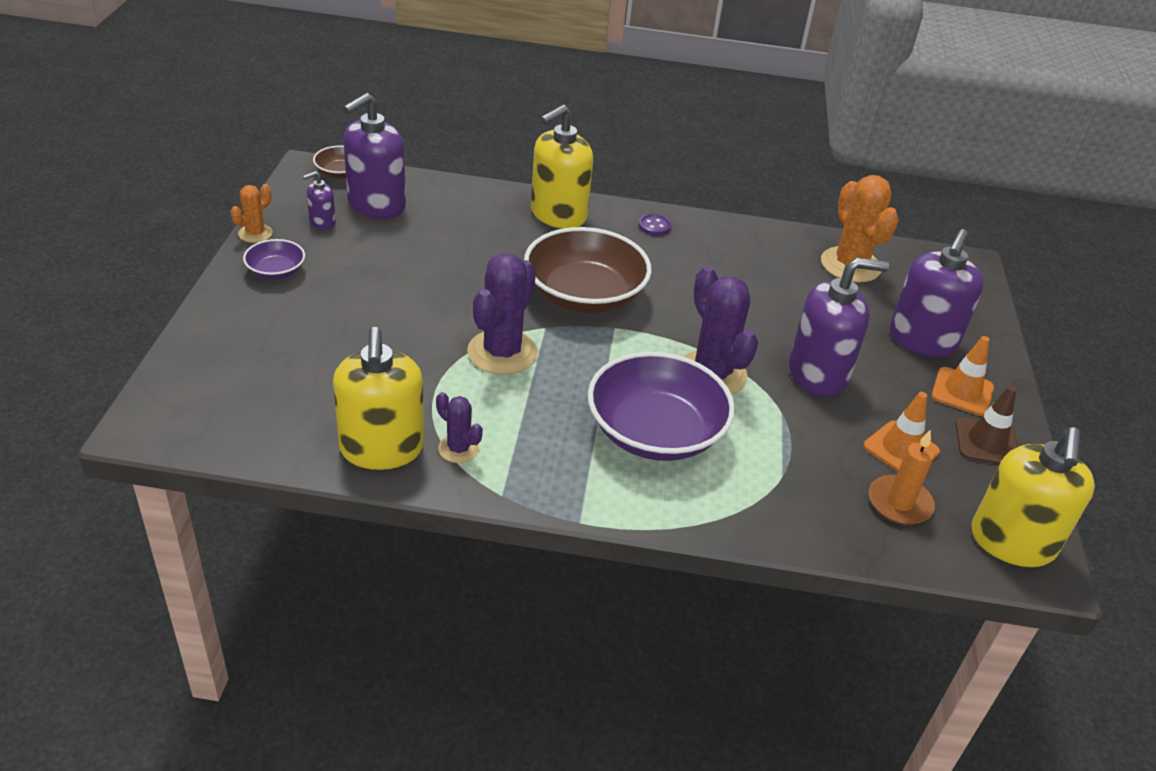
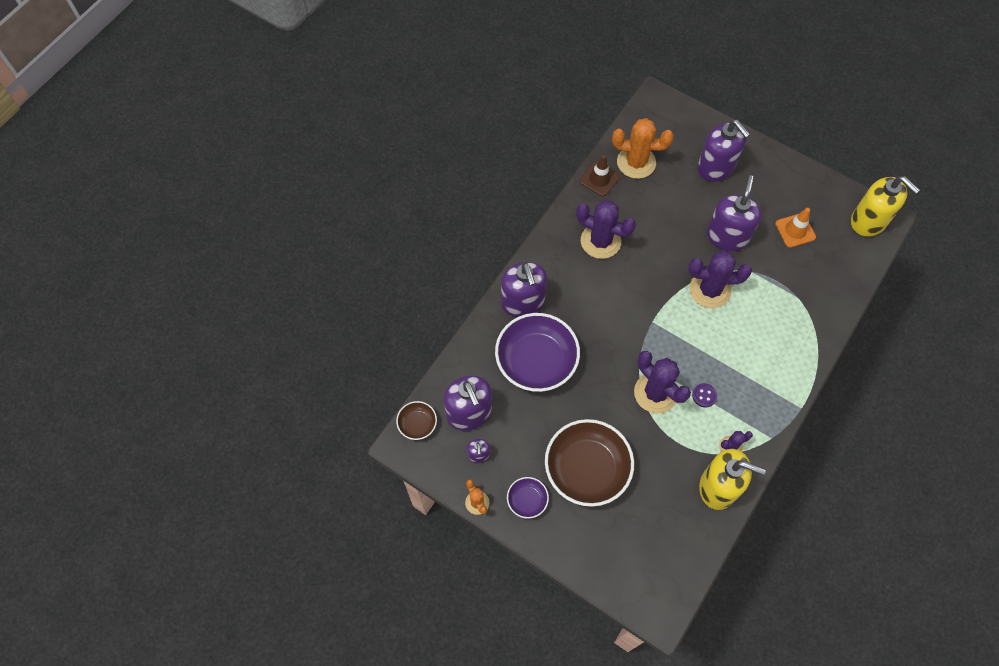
camera: 60 degrees left, 25 degrees up
(558, 214) = (523, 302): yellow soap dispenser -> purple soap dispenser
(584, 294) = (615, 324): brown bowl -> brown bowl (587, 469)
(654, 226) = (557, 250): purple button -> purple button (704, 395)
(655, 432) = (747, 341): purple bowl -> purple bowl (536, 361)
(700, 258) = (600, 241): none -> purple cactus
(899, 503) = (831, 254): orange candle -> none
(962, 392) = (762, 175): orange traffic cone -> none
(986, 442) = (802, 188): brown traffic cone -> brown traffic cone (599, 179)

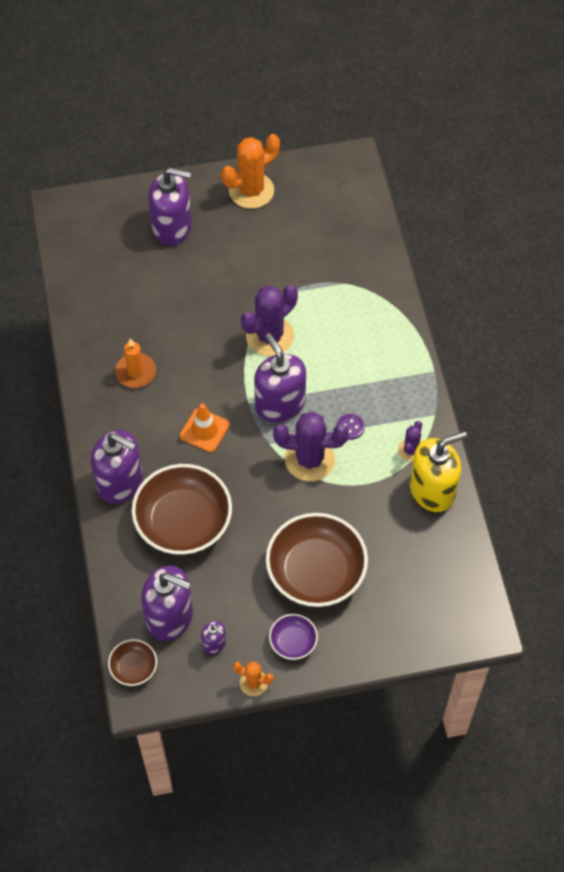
camera: 45 degrees left, 5 degrees down
(536, 361) = (183, 521): purple bowl -> brown bowl
(599, 179) = (79, 318): brown traffic cone -> none
(600, 241) = (135, 372): purple cactus -> orange candle
(636, 162) = (98, 278): orange cactus -> orange cactus (251, 191)
(727, 236) = (240, 279): purple soap dispenser -> purple soap dispenser (280, 404)
(795, 230) = (290, 229): orange traffic cone -> orange traffic cone (204, 430)
(868, 221) = (341, 174): yellow soap dispenser -> none

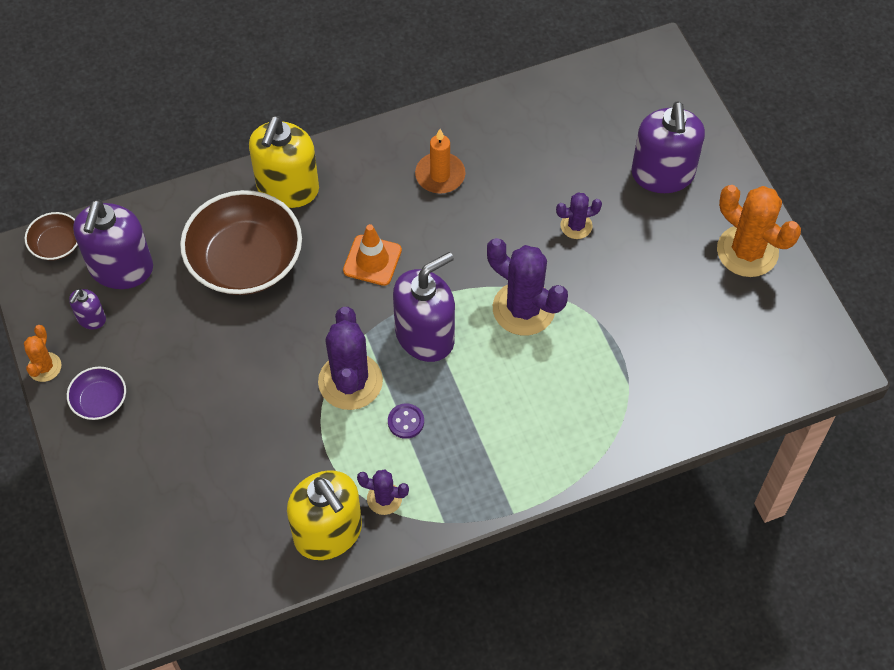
camera: 80 degrees right, 0 degrees up
(120, 482) = (287, 188): purple soap dispenser -> yellow soap dispenser
(205, 290) = (576, 226): none -> purple cactus
(316, 571) = (195, 412): brown bowl -> none

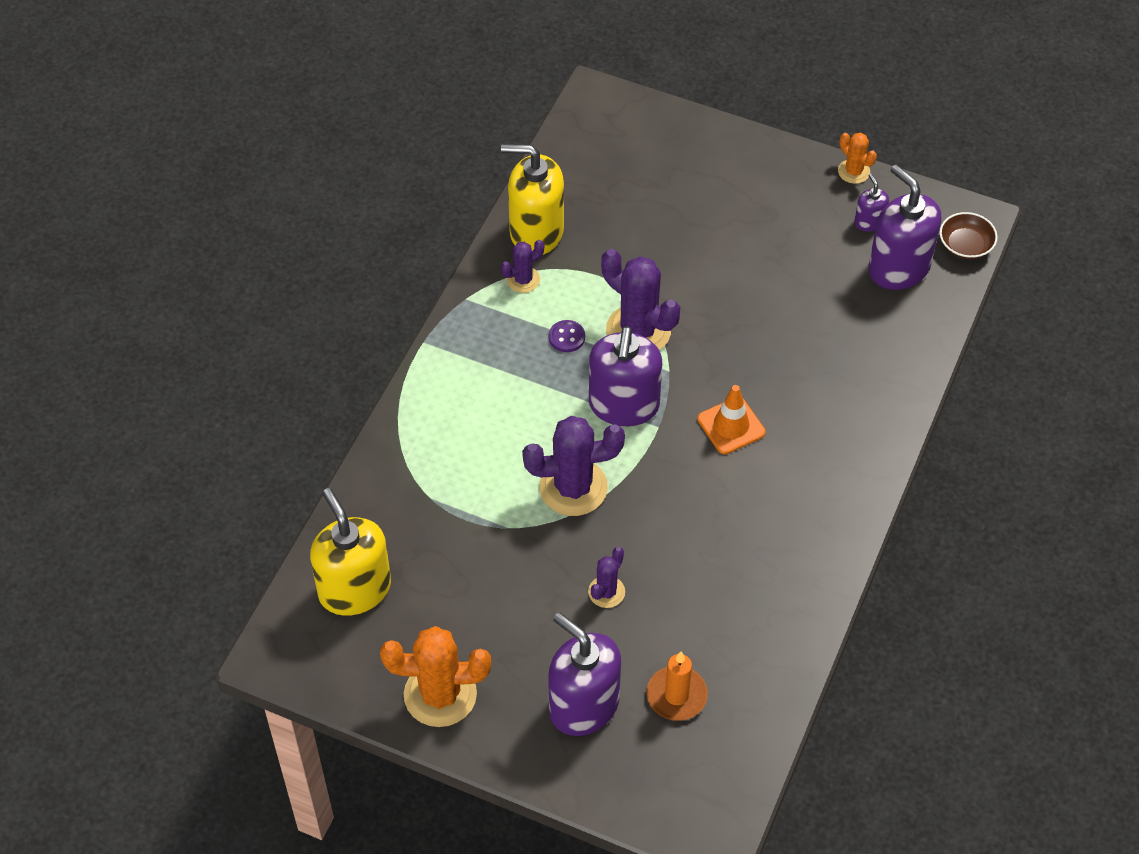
camera: 135 degrees right, 5 degrees down
(99, 400) = (789, 183): purple bowl -> none
(245, 260) = (822, 347): brown bowl -> none
(287, 188) = (866, 424): yellow soap dispenser -> yellow soap dispenser (354, 589)
(440, 175) = (765, 539): orange candle -> orange candle (676, 695)

